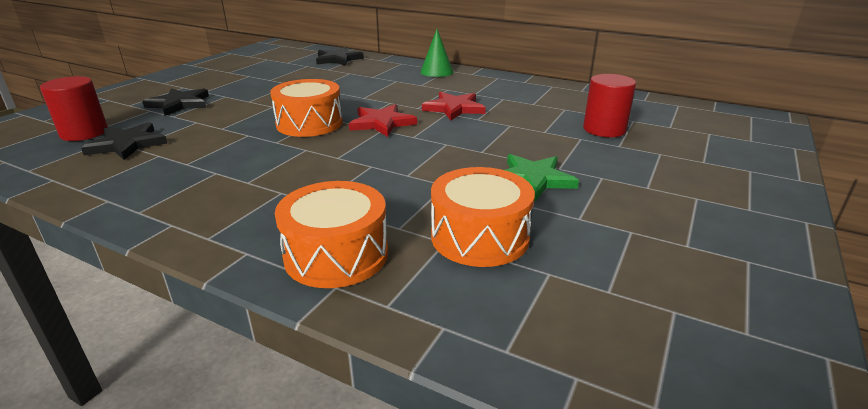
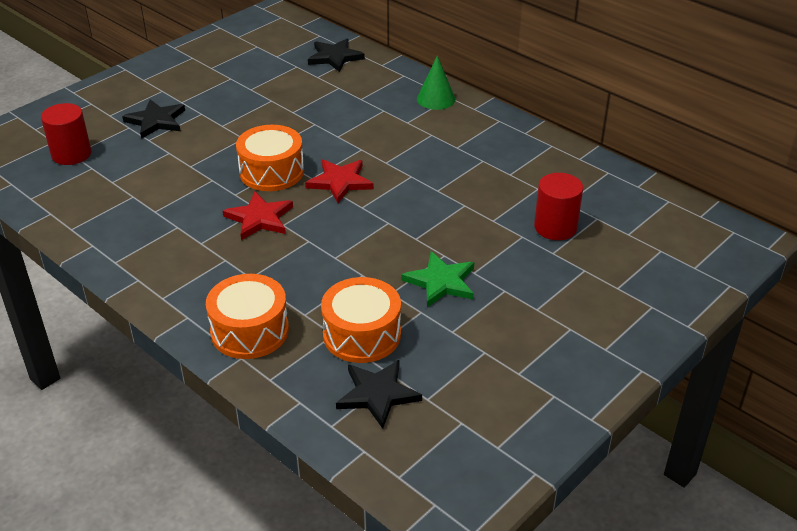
camera: 15 degrees right, 10 degrees up
(127, 144) = (108, 177): black star -> black star (377, 394)
(454, 108) = (422, 169): red star -> red star (259, 218)

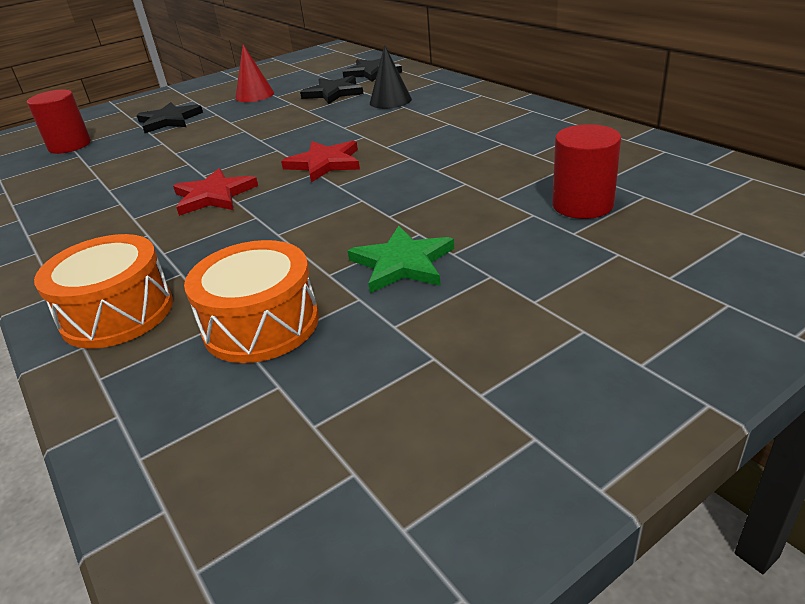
camera: 15 degrees right, 5 degrees down
(226, 87) = (254, 95): none -> red cone
(272, 172) = (255, 156): orange drum -> none
(368, 102) = (390, 101): none -> black cone
(377, 394) = (237, 412): black star -> black star (333, 93)
(436, 99) = (465, 96): green cone -> none

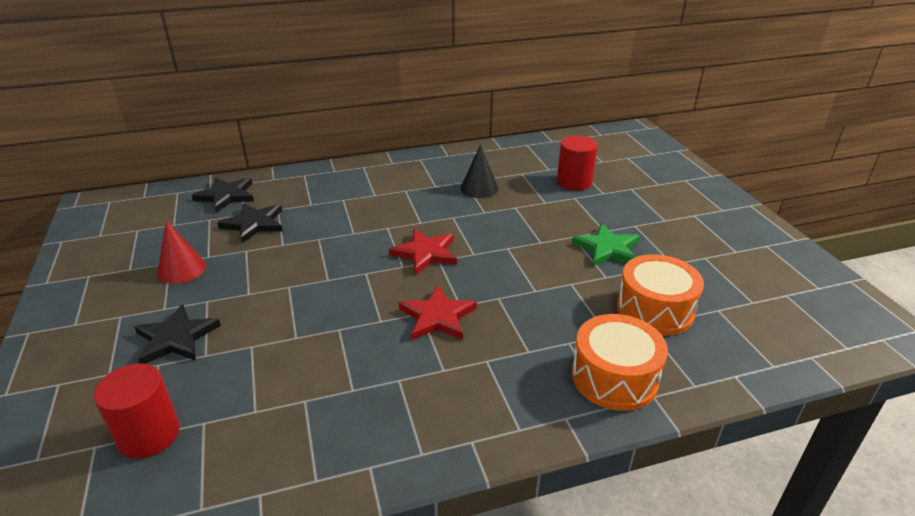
camera: 75 degrees left, 0 degrees up
(390, 101) = (321, 202): black cone -> black cone (479, 188)

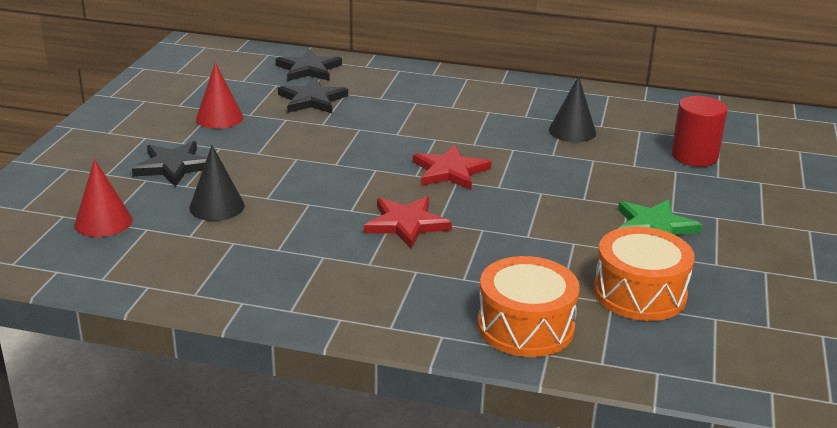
camera: 30 degrees right, 5 degrees down
(149, 435) = (103, 222): red cylinder -> red cone
(256, 366) = (217, 206): none -> black cone

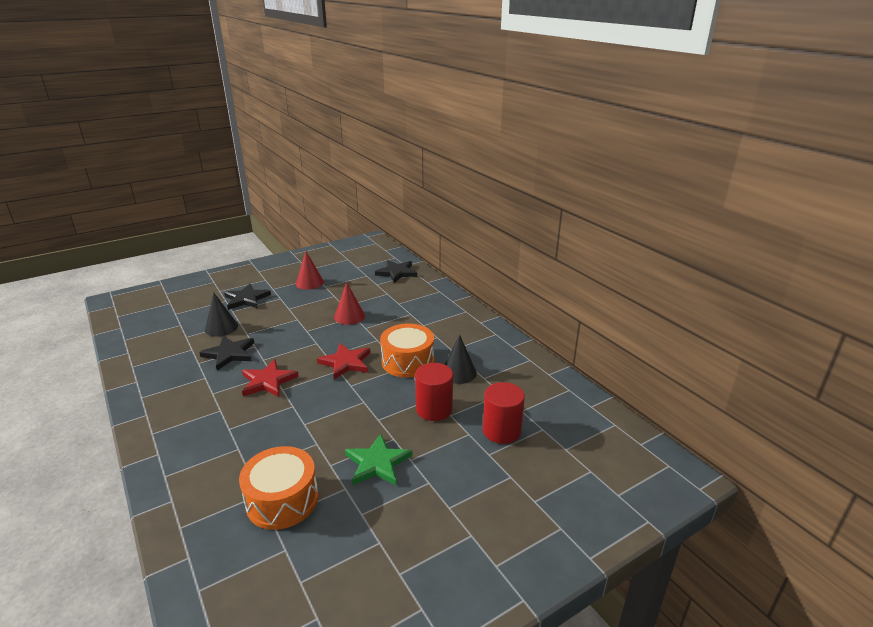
camera: 45 degrees right, 0 degrees up
(103, 222) = (174, 313): red cone -> red cone (349, 316)
(312, 100) = (365, 290): black star -> black star (229, 354)
(525, 327) = (195, 476): orange drum -> orange drum (408, 361)
(612, 168) = (434, 409): none -> red cylinder

